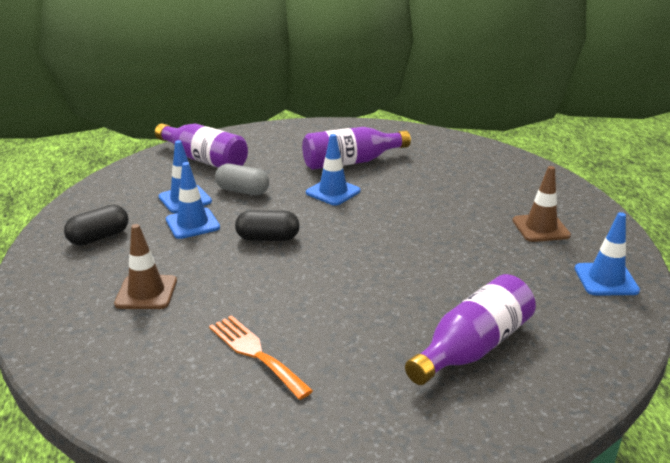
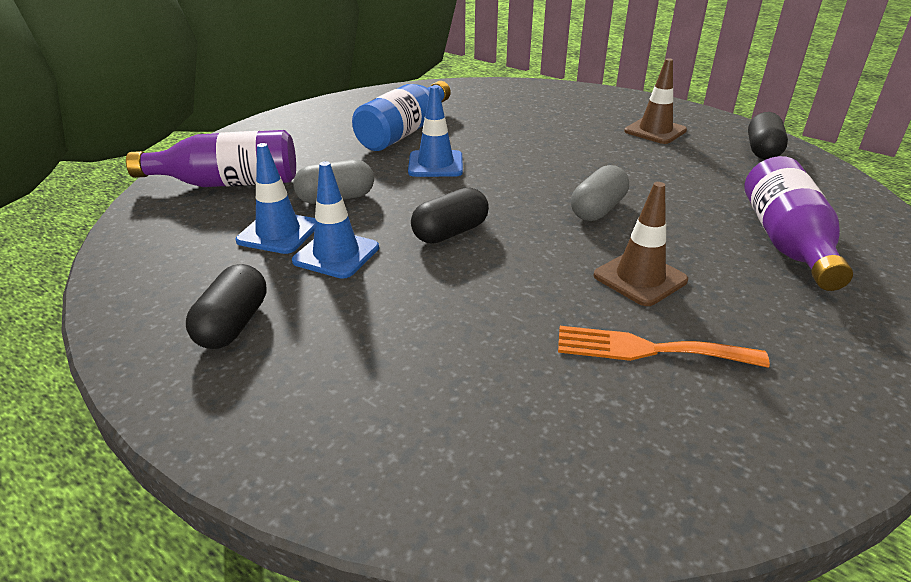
camera: 40 degrees left, 5 degrees up
(146, 292) = (417, 355): brown traffic cone -> brown traffic cone (640, 278)
(351, 162) = (404, 132): purple bottle -> blue bottle
(381, 264) = (598, 209): none -> grey capsule
(606, 279) = (762, 150): blue traffic cone -> black capsule

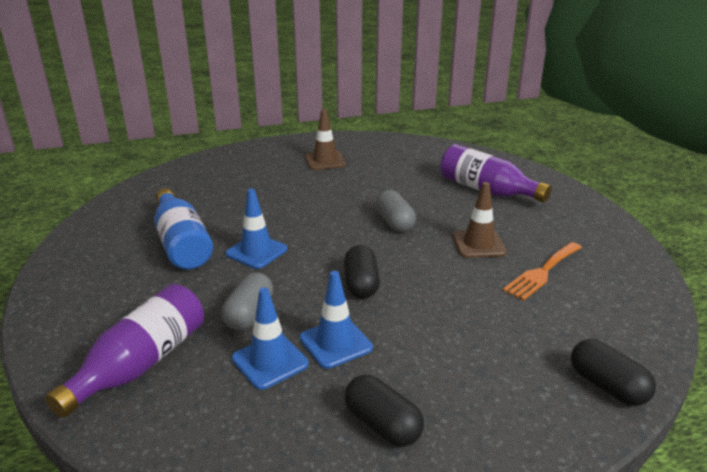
camera: 55 degrees left, 5 degrees down
(762, 150) = (391, 147): black capsule -> black capsule (607, 386)

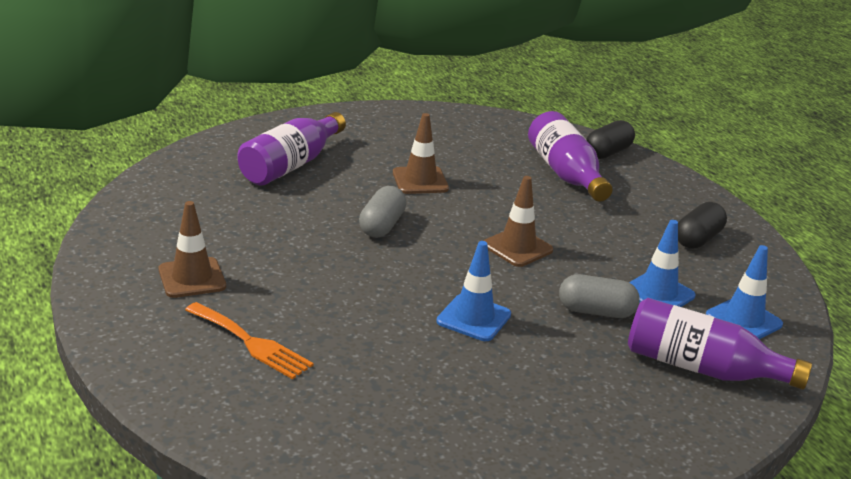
camera: 100 degrees left, 0 degrees up
(182, 244) = (471, 381): blue bottle -> none
(335, 343) = (615, 260): blue traffic cone -> blue traffic cone (743, 320)
(361, 284) = (517, 247): black capsule -> brown traffic cone
(394, 222) = (382, 226): grey capsule -> grey capsule turned 45 degrees counterclockwise
(527, 338) = (566, 174): none -> purple bottle
(542, 272) = (464, 156): orange fork -> orange fork (251, 343)

